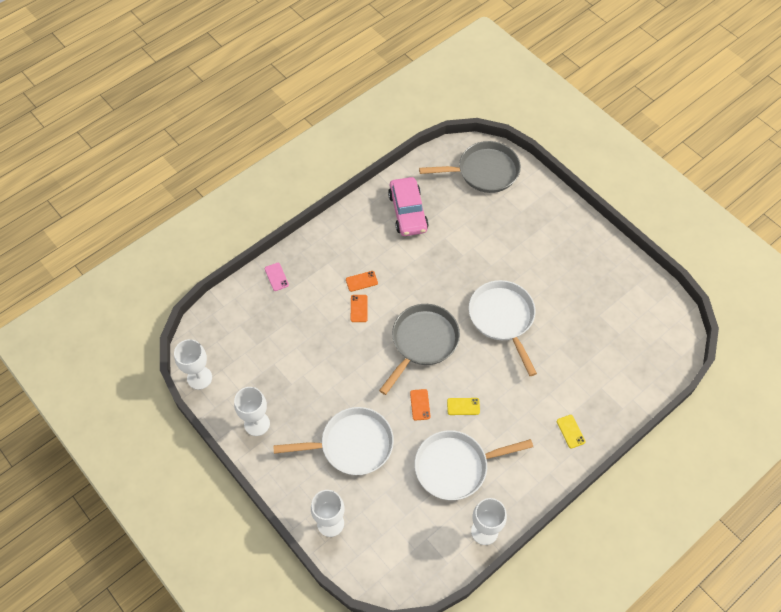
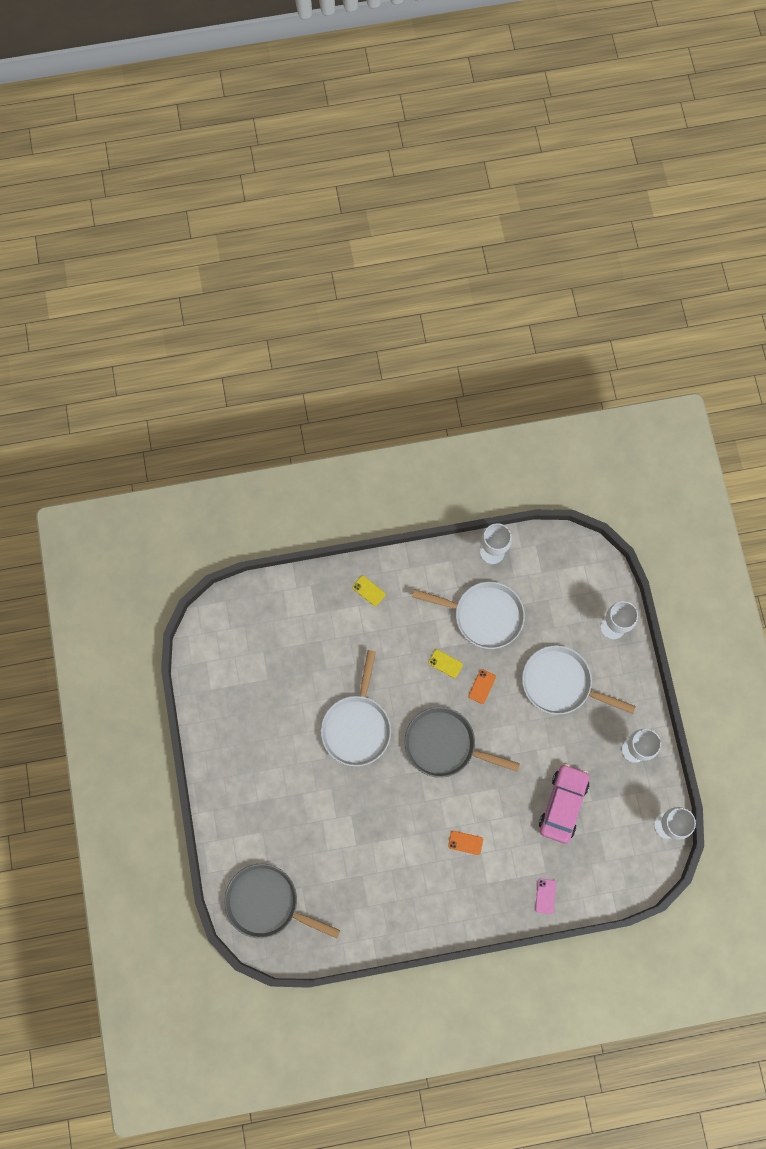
camera: 150 degrees left, 15 degrees up
(359, 308) = (484, 814): orange phone -> none
(408, 212) = (375, 898): pink car -> pink car (563, 804)
(422, 342) = (445, 745): grey pan -> grey pan turned 45 degrees clockwise
(570, 431) = (368, 591): yellow phone -> yellow phone turned 60 degrees counterclockwise

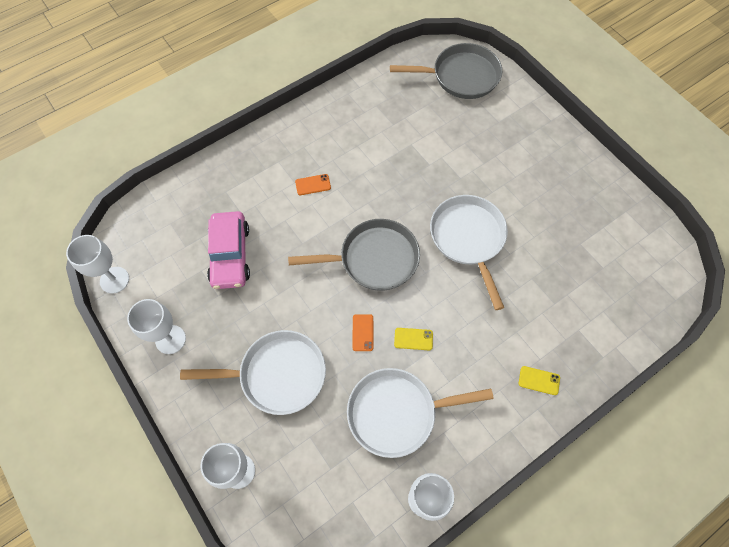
camera: 155 degrees right, 10 degrees down
(545, 896) = (219, 173): pink phone -> none

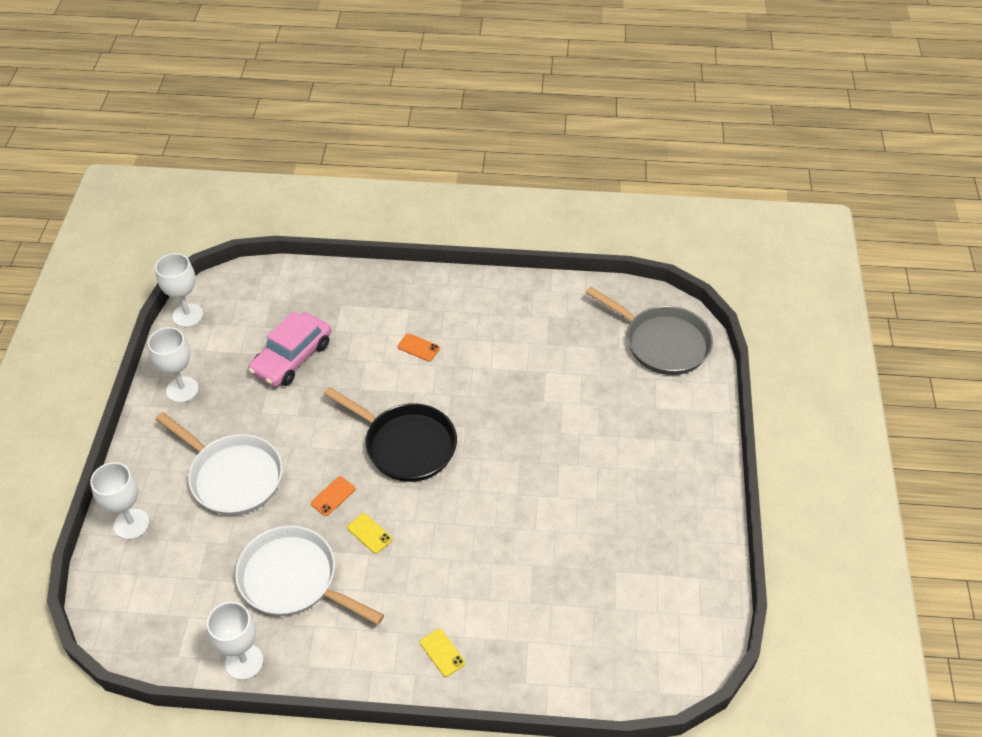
camera: 40 degrees right, 15 degrees down
(373, 259) = (405, 444): grey pan -> black pan
(468, 239) = (509, 489): white pan -> none

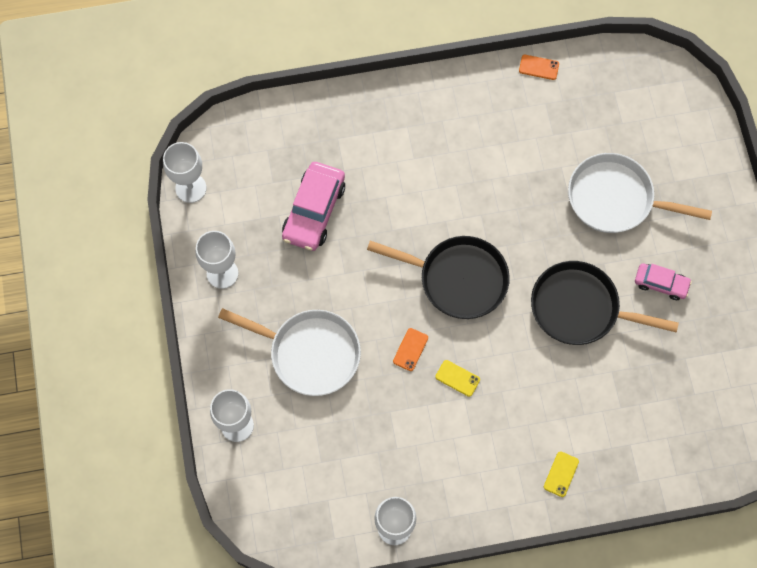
camera: 15 degrees left, 20 degrees up
(294, 580) = (407, 441): white pan -> white pan (616, 199)
(418, 347) = (432, 169): orange phone -> orange phone (539, 67)
(442, 653) = (561, 474): yellow phone -> yellow phone turned 75 degrees clockwise
(520, 499) = (580, 308): none -> black pan
(612, 495) = (661, 284): none -> pink car
(662, 342) = (661, 106): grey pan -> none

